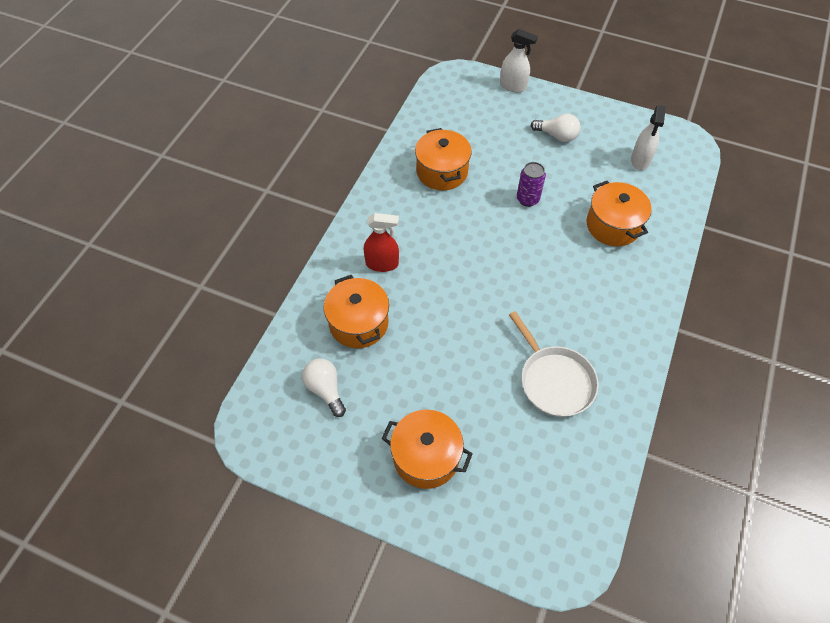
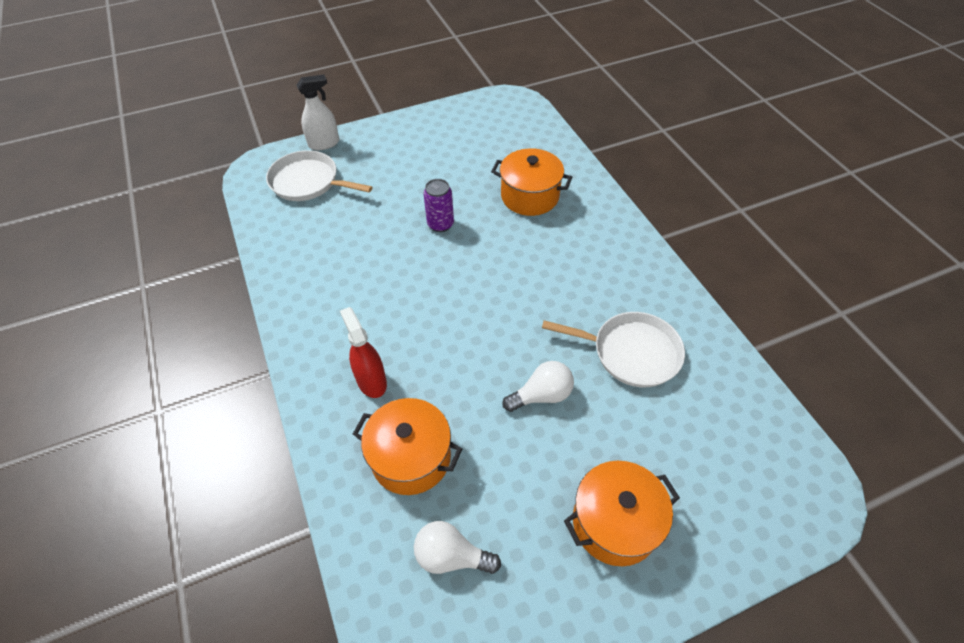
camera: 45 degrees left, 5 degrees down
(382, 264) = (371, 381): red spray bottle -> red spray bottle turned 75 degrees counterclockwise
(442, 171) = (337, 255): orange pot -> none
(474, 108) = (308, 182): none -> white pan
(557, 136) = (407, 159): white light bulb -> white light bulb (541, 395)
(640, 160) = (493, 135): white spray bottle -> none

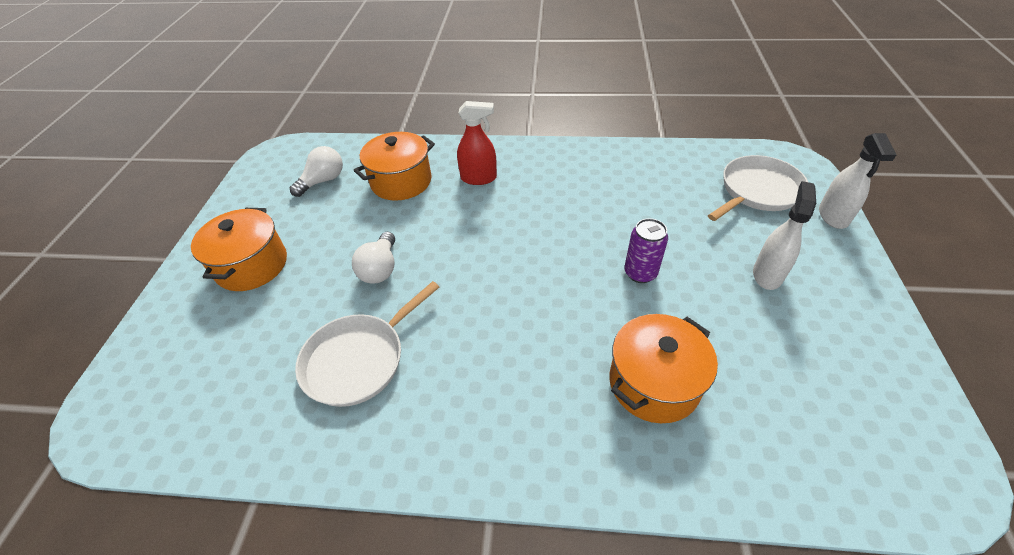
camera: 120 degrees right, 5 degrees down
(405, 165) = (767, 274): none -> white spray bottle

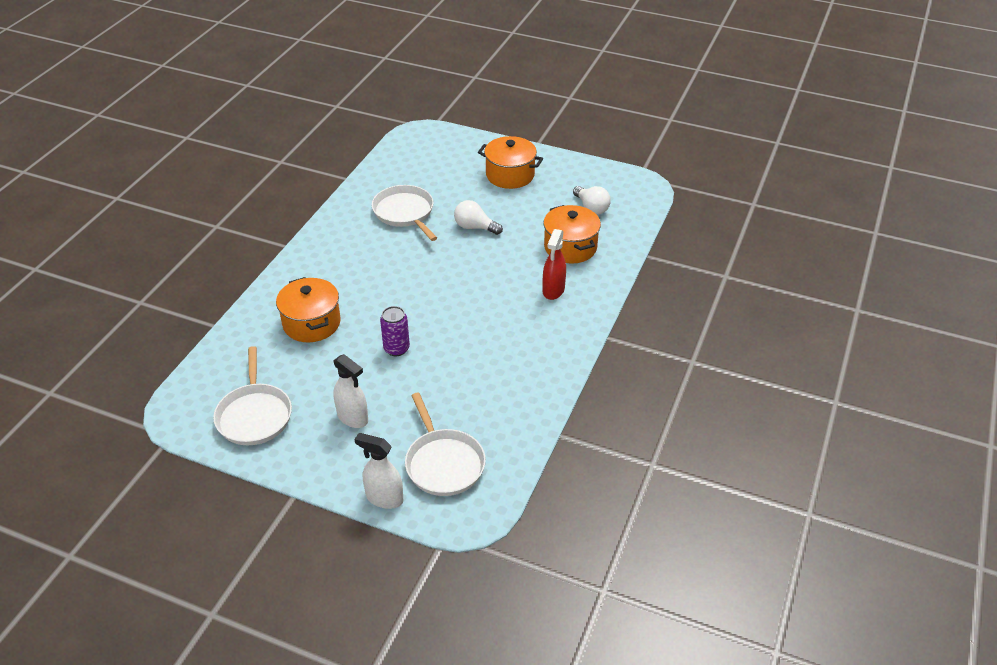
camera: 105 degrees right, 5 degrees down
(852, 375) = (254, 415): none -> white pan

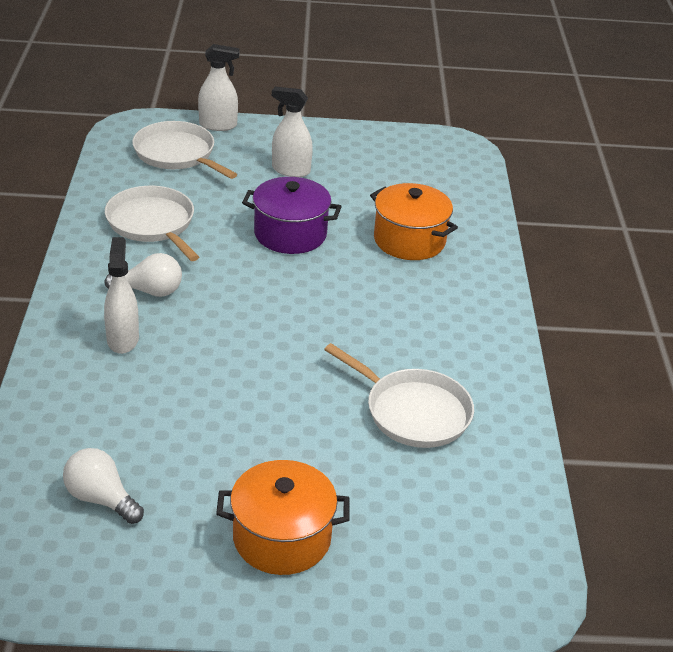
camera: 155 degrees right, 5 degrees down
(254, 415) = (388, 156): white pan -> white pan (152, 224)
(396, 349) = (290, 234): purple can -> purple pot
(475, 227) = (287, 412): white light bulb -> white light bulb (150, 291)
(553, 290) = (123, 339): red spray bottle -> white spray bottle
(570, 247) = (117, 412): orange pot -> none

